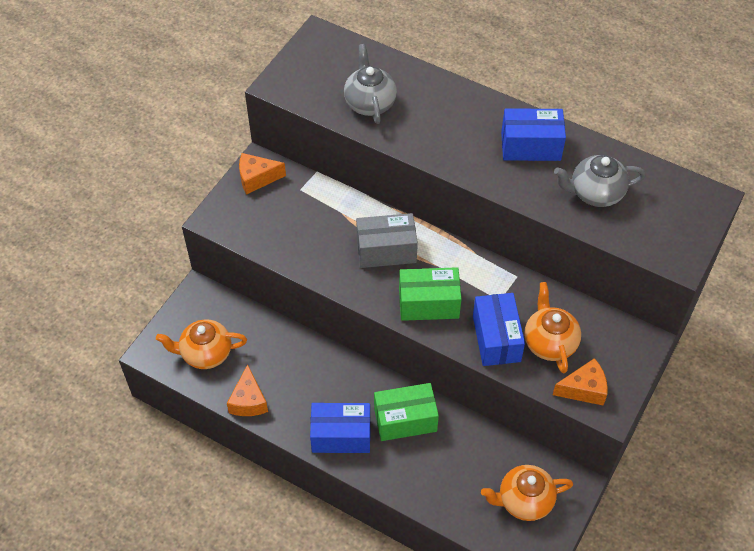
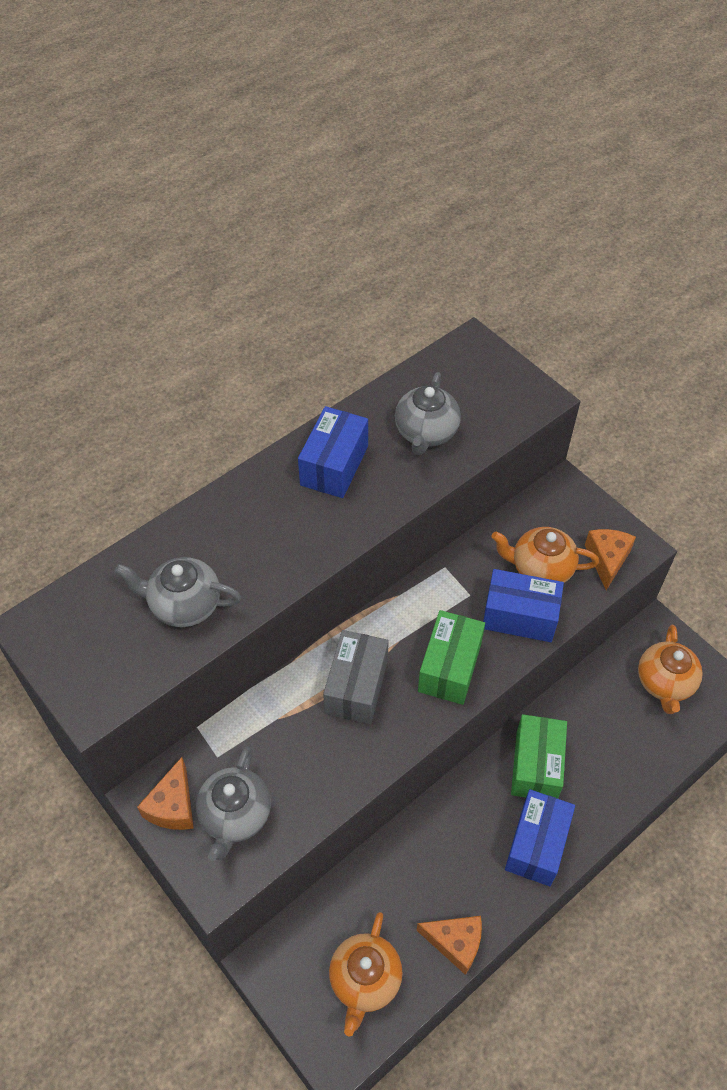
camera: 70 degrees left, 0 degrees up
(263, 213) = (235, 815): none -> grey teapot

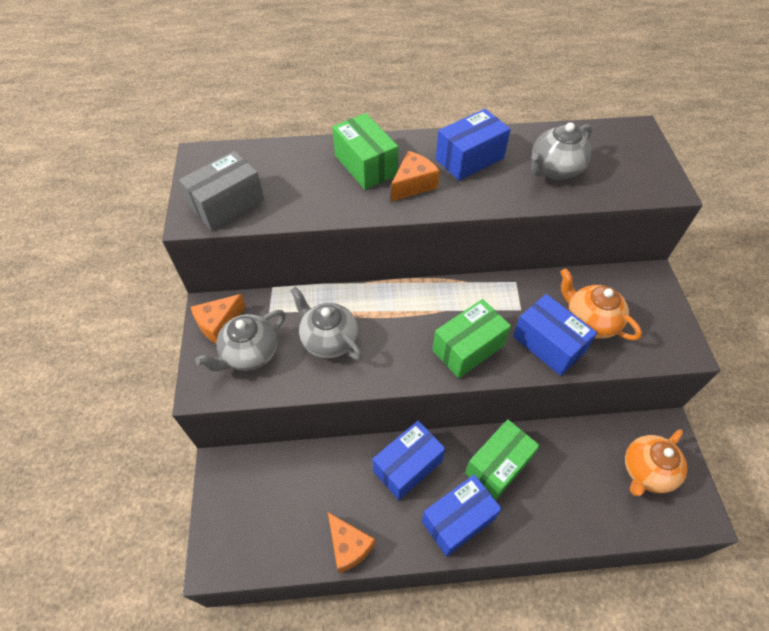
camera: 35 degrees right, 0 degrees up
(184, 605) = (299, 191): grey teapot -> grey teapot (328, 340)
(232, 533) = (365, 165): none -> green box
(356, 687) = (392, 322): grey box -> grey box (227, 204)
(365, 980) = (271, 525): orange teapot -> none
(453, 825) = (407, 466): none -> blue box
(607, 560) = (651, 344): orange cheese -> orange cheese (413, 184)

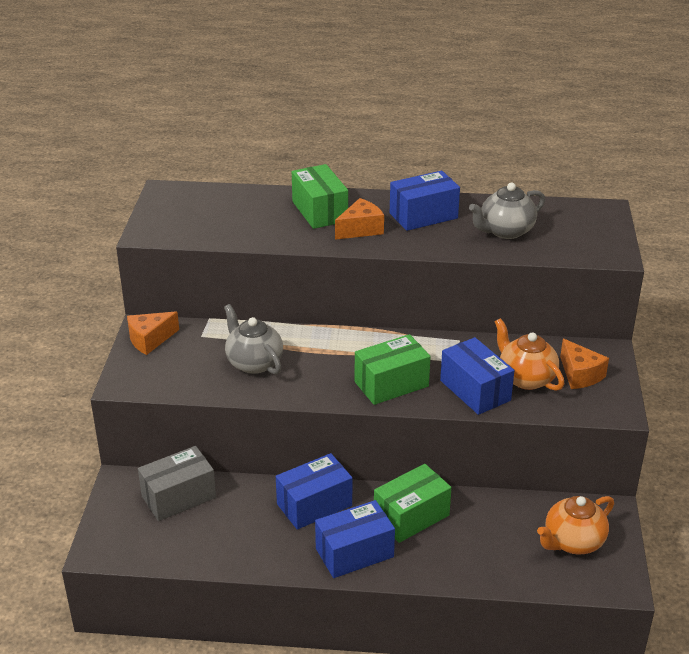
camera: 10 degrees right, 20 degrees down
(227, 204) = (181, 227): grey box -> grey box (178, 497)
(250, 354) = (174, 364): grey teapot -> none
(348, 546) = (235, 557): orange cheese -> orange cheese (580, 375)

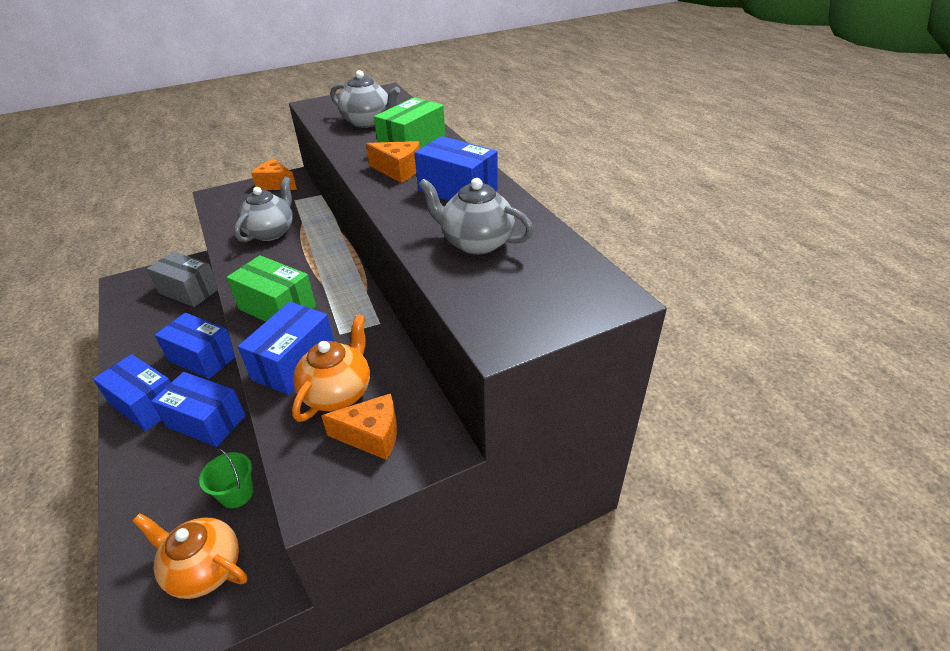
camera: 60 degrees right, 5 degrees up
(237, 217) = (368, 122): none -> grey teapot
(411, 517) = (206, 421): green box -> blue box
(511, 513) = (237, 494): none -> green bucket
(580, 375) = (372, 436): orange cheese -> orange cheese turned 120 degrees counterclockwise

